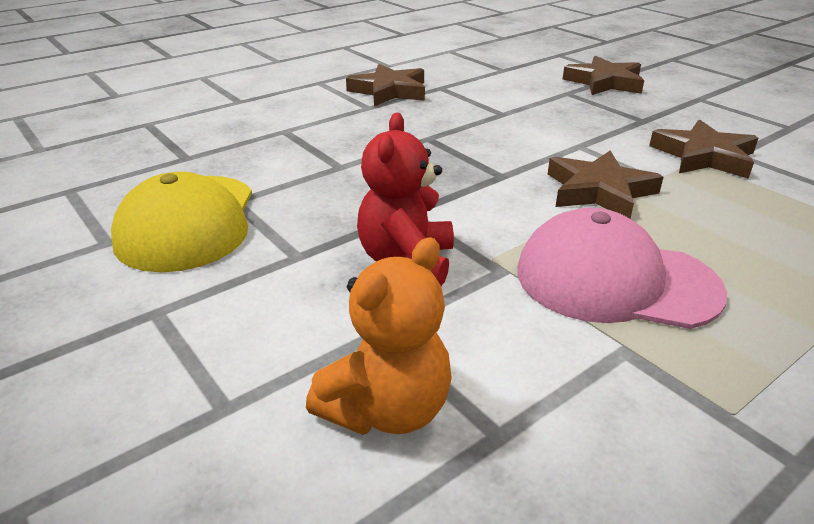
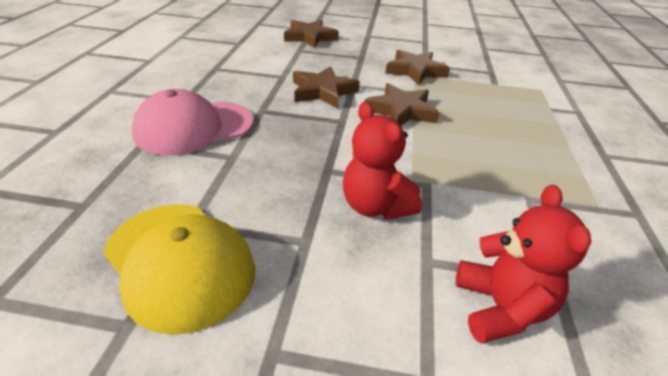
camera: 45 degrees left, 5 degrees up
(387, 409) = (500, 308): orange teddy bear -> red teddy bear
(389, 91) = (181, 82): brown star -> brown star (323, 91)
(615, 280) = (477, 161): pink cap -> pink cap (194, 127)

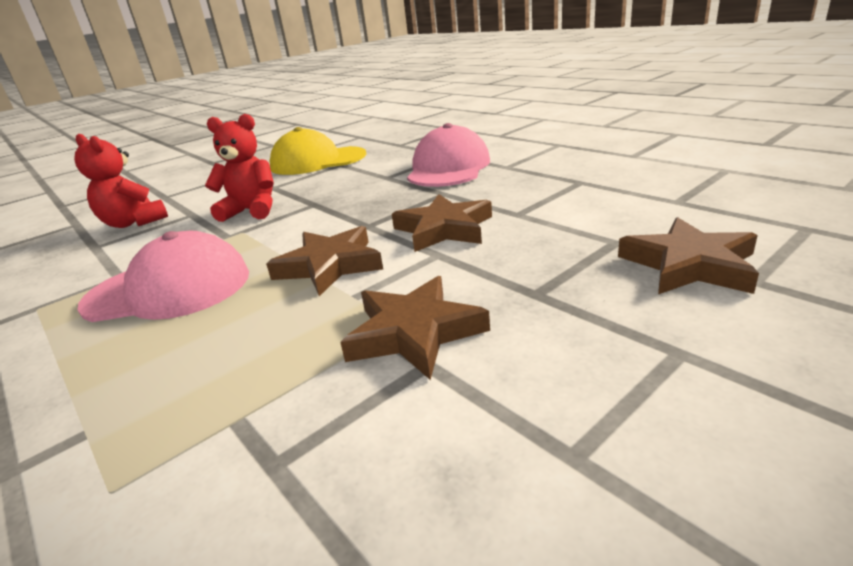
camera: 135 degrees right, 10 degrees down
(496, 157) = (169, 289): none -> pink cap

